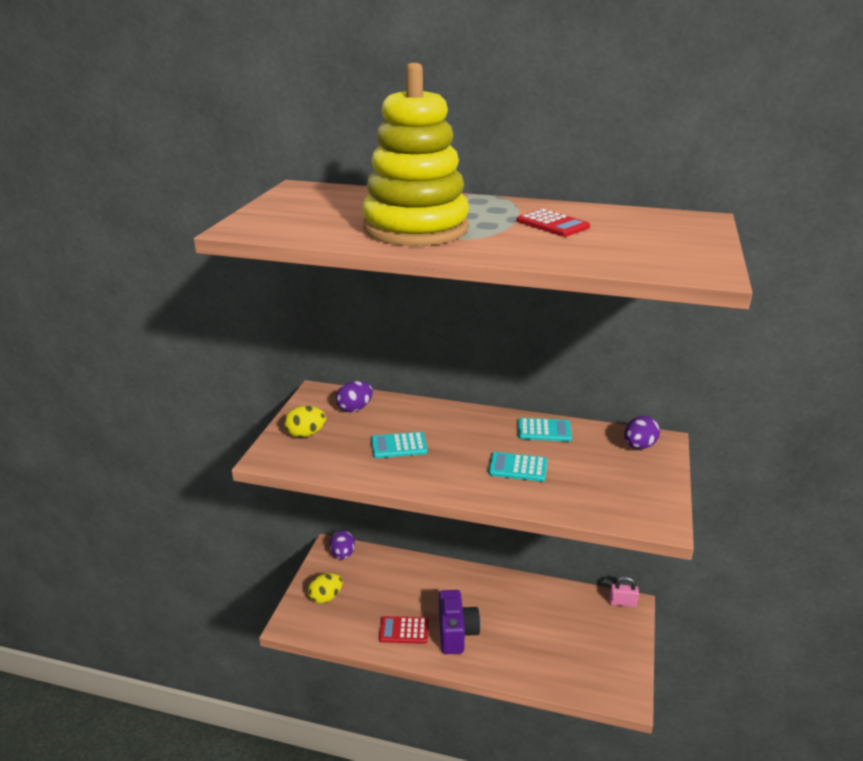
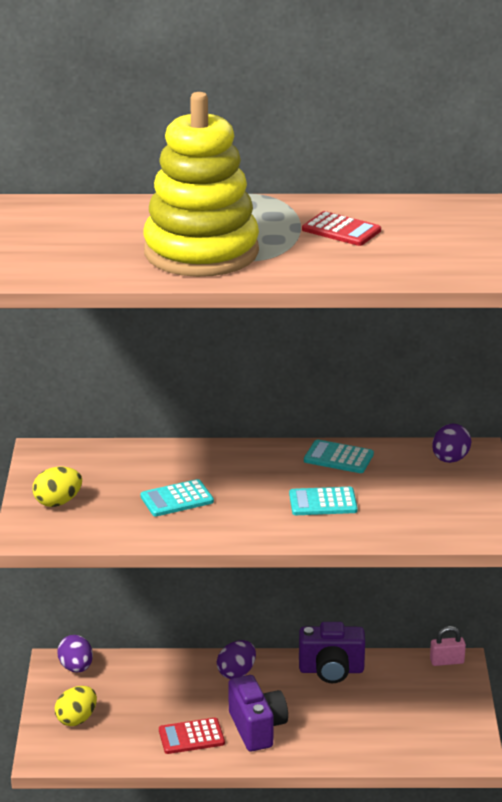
camera: 15 degrees left, 0 degrees up
(355, 408) = (101, 464): purple egg -> purple egg (236, 673)
(528, 593) = (331, 670): none -> purple camera
(544, 430) = (338, 458): turquoise calculator -> turquoise calculator turned 150 degrees counterclockwise

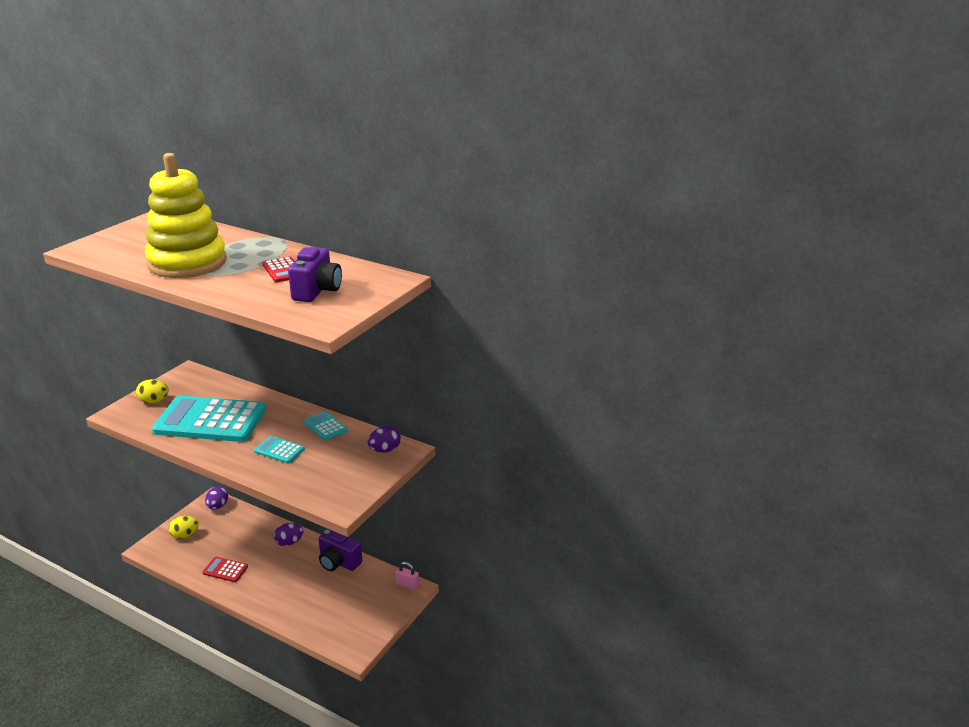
camera: 30 degrees right, 0 degrees up
(177, 499) = (210, 420): turquoise calculator -> turquoise calculator, size x2.32
(257, 728) = (262, 580): purple camera -> purple camera (317, 291)

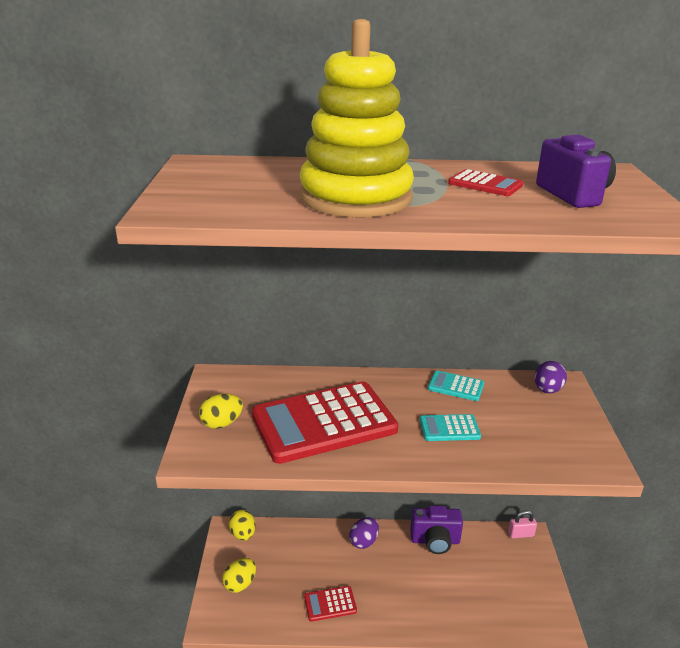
camera: 30 degrees left, 0 degrees up
(210, 420) = (324, 422): turquoise calculator -> red calculator
(217, 506) = (243, 534): purple egg -> yellow egg

